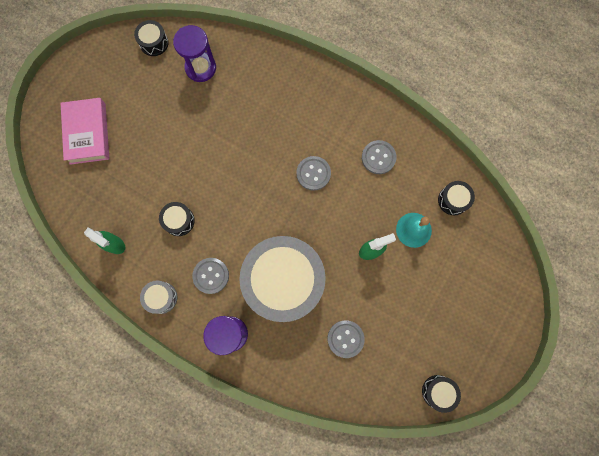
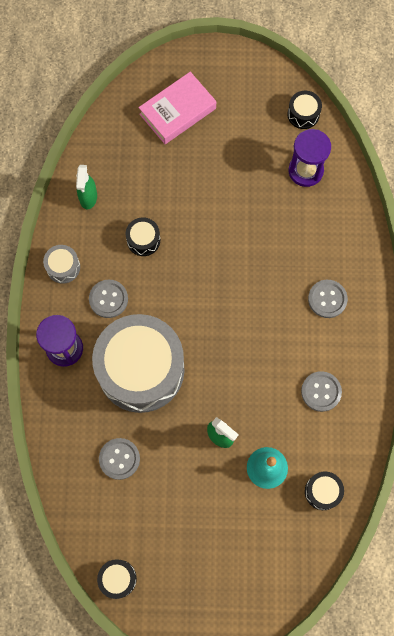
camera: 60 degrees right, 5 degrees down
(313, 173) = (265, 337): grey button -> grey button (327, 299)

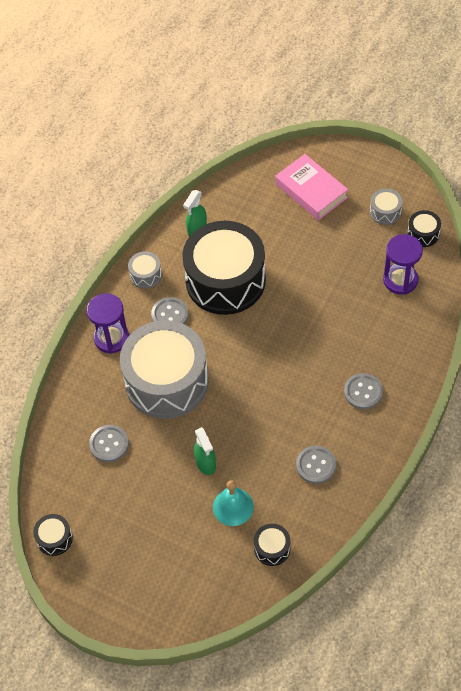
camera: 30 degrees right, 15 degrees down
(143, 240) = (225, 280): black drum -> black drum, size x2.49
(177, 111) = (311, 191): pink book -> pink book turned 60 degrees clockwise
(257, 105) = (385, 212): none -> grey drum

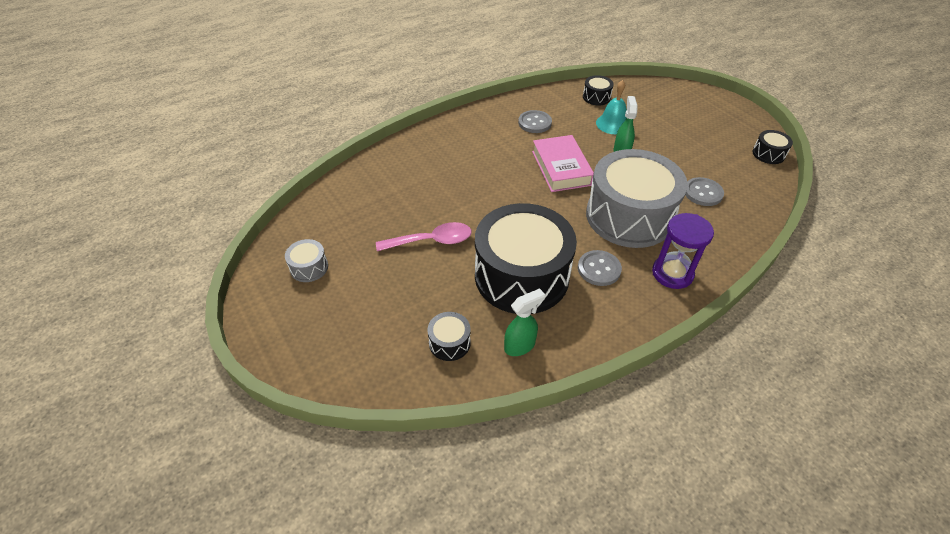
camera: 155 degrees left, 10 degrees down
(145, 275) = (607, 321): grey drum -> none
(311, 191) = (359, 327): pink book -> pink book (561, 168)
(314, 276) = (431, 241): none -> pink spoon
(363, 392) = (463, 147): grey button -> none
(400, 280) = (358, 205): purple hourglass -> none
(423, 234) = (298, 232): black drum -> black drum (449, 343)

